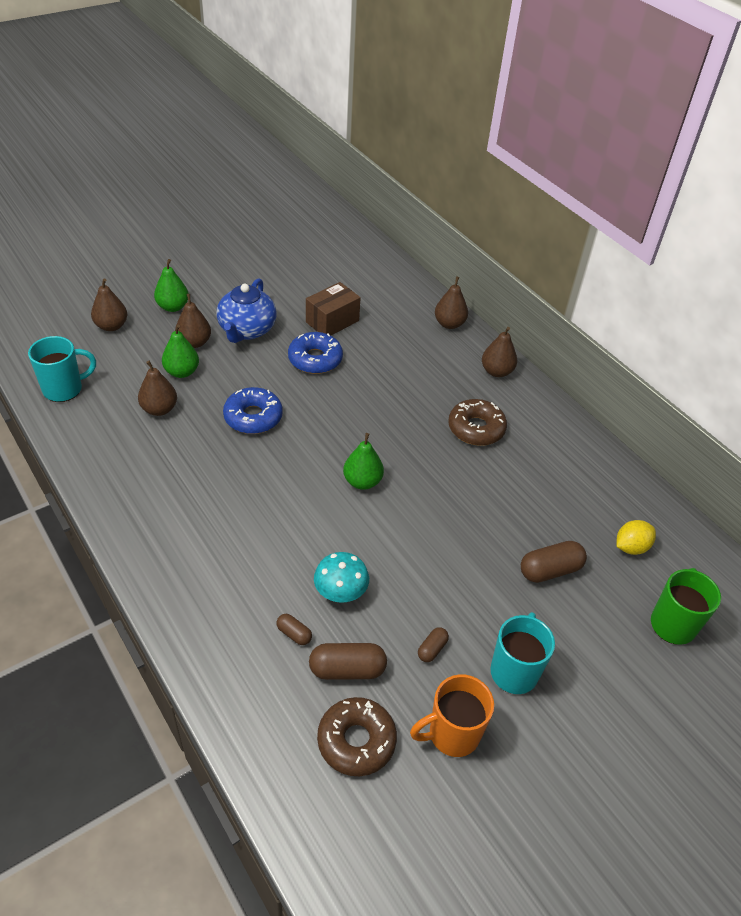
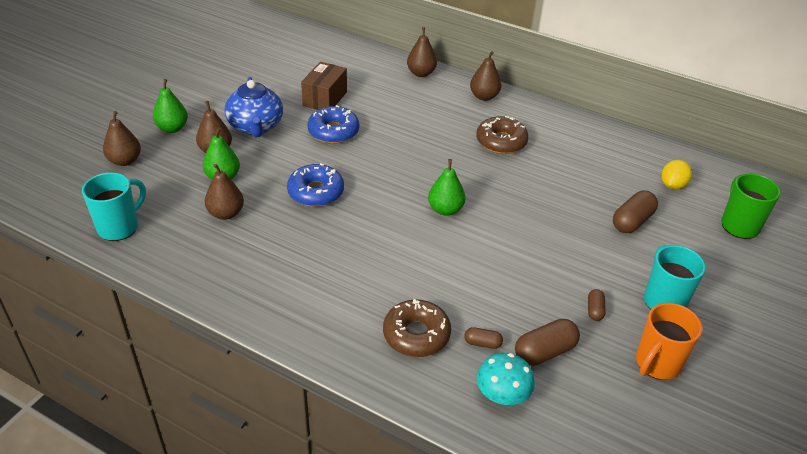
camera: 25 degrees left, 5 degrees down
(340, 591) = (493, 296): turquoise mushroom -> turquoise mushroom (502, 394)
(356, 741) = (593, 401): brown donut -> brown donut (416, 335)

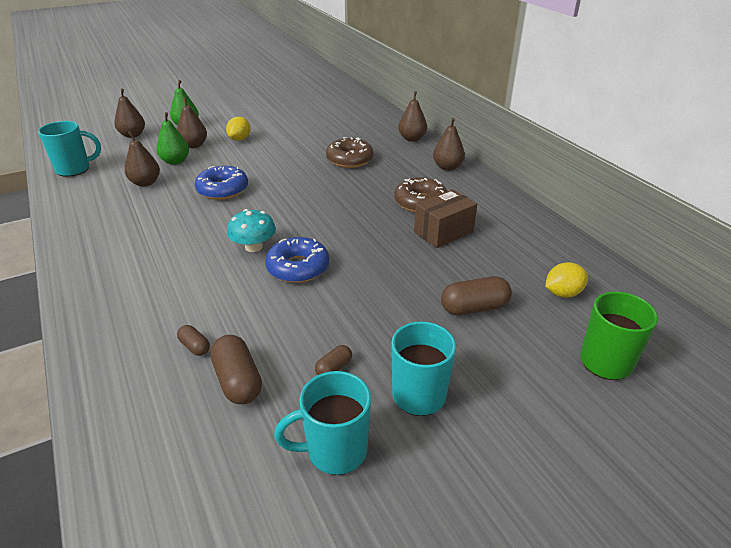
camera: 35 degrees right, 5 degrees down
(255, 127) = (240, 139): blue teapot -> yellow lemon
(325, 99) = (312, 136): brown box -> brown box (443, 232)
(333, 131) = (290, 157): blue donut -> blue donut (298, 267)
(416, 335) = (153, 315): brown donut -> brown donut (349, 159)
(445, 209) = (304, 234): green pear -> none
(502, 394) = (153, 397): turquoise mushroom -> turquoise mushroom (254, 247)
(544, 352) = (238, 381): brown capsule -> brown capsule turned 60 degrees clockwise
(656, 364) = (335, 451): orange mug -> turquoise mug

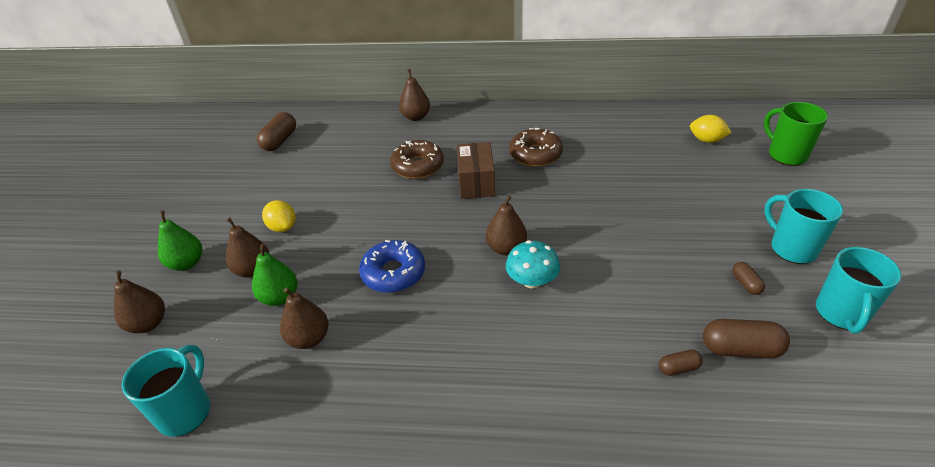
camera: 55 degrees left, 5 degrees up
(298, 267) = (589, 261): blue donut -> none
(443, 232) = (591, 160): brown box -> brown box (476, 183)
(447, 167) = (489, 119): brown pear -> brown pear (506, 248)
(474, 308) = (703, 185): brown capsule -> brown capsule (280, 141)
(562, 293) = (706, 140): yellow lemon -> yellow lemon turned 75 degrees counterclockwise

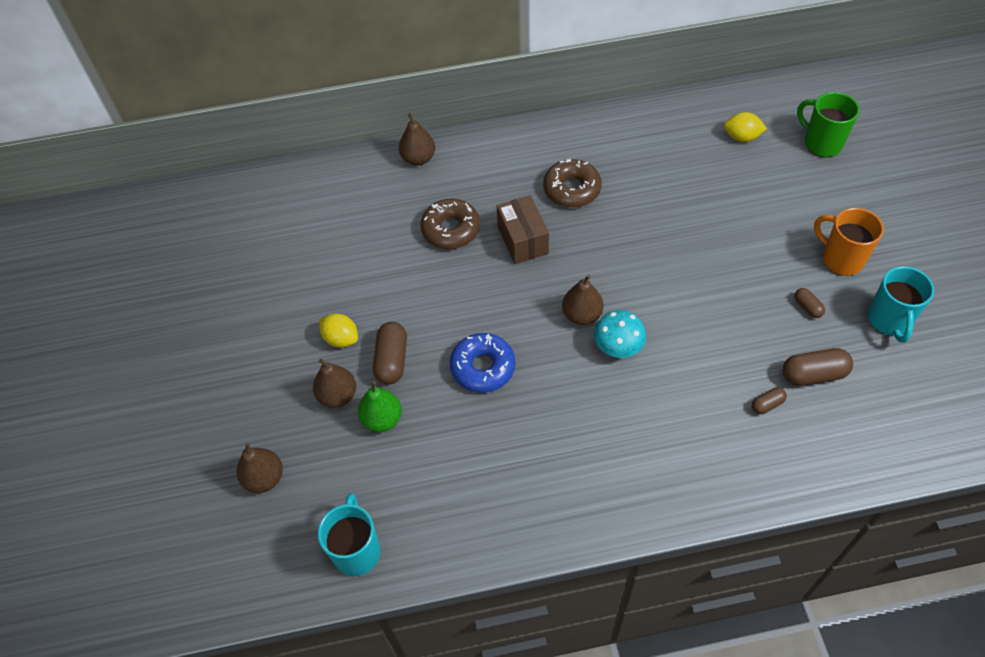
camera: 15 degrees left, 15 degrees up
(187, 263) = (262, 404): green pear -> none
(280, 141) = (273, 223): brown capsule -> brown capsule (392, 360)
(309, 338) = (434, 455): brown pear -> none
(791, 248) = (841, 259): turquoise mug -> orange mug

